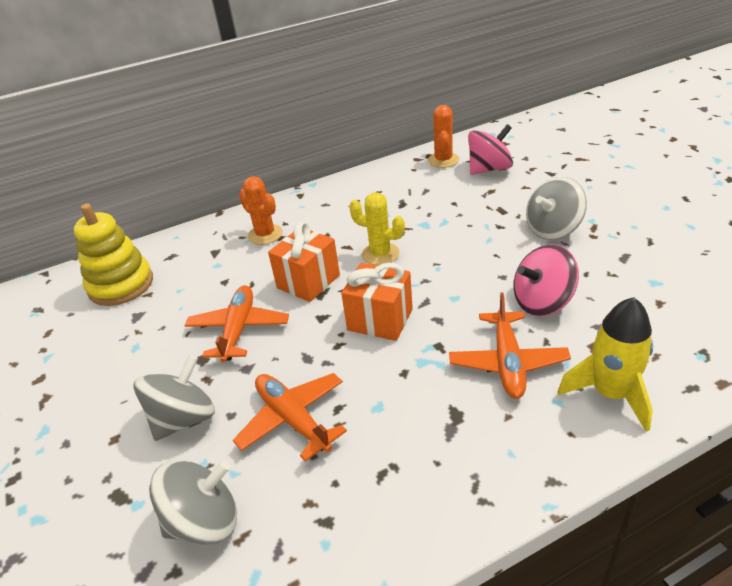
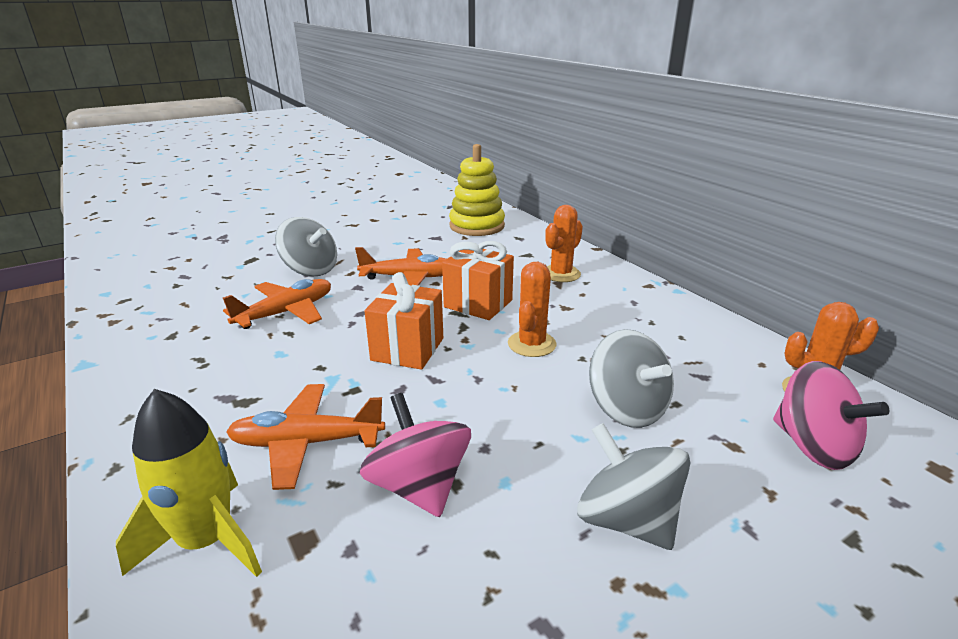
camera: 80 degrees right, 10 degrees down
(204, 521) = (208, 289): grey spinning top -> grey spinning top (627, 408)
(380, 254) = (531, 344): yellow cactus -> orange cactus

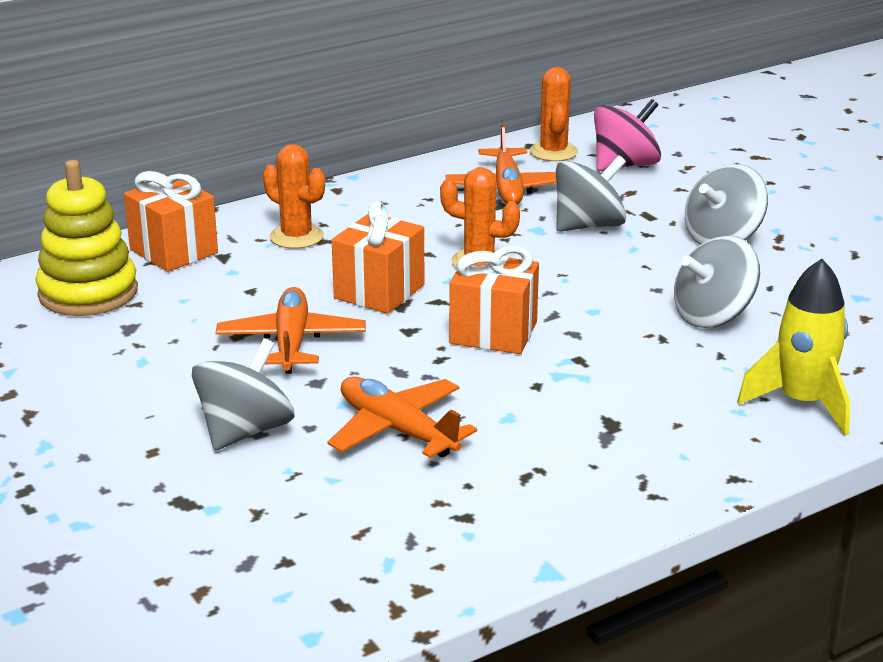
camera: 90 degrees left, 0 degrees up
(306, 443) = (672, 375): orange plane -> orange plane (507, 188)
(419, 486) = (713, 316): pink spinning top -> grey spinning top
(531, 241) = (173, 251): none -> orange gift

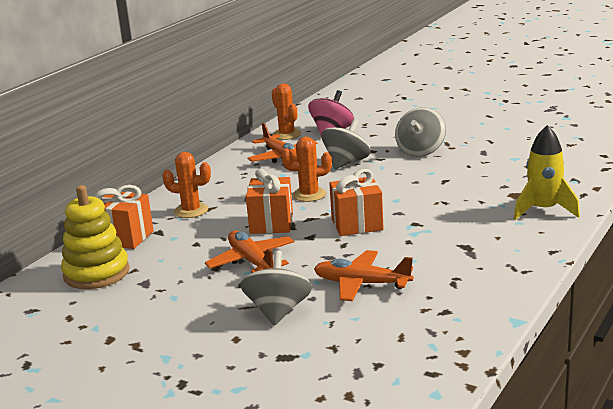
camera: 25 degrees left, 5 degrees down
(713, 316) = (457, 185): grey spinning top -> none

